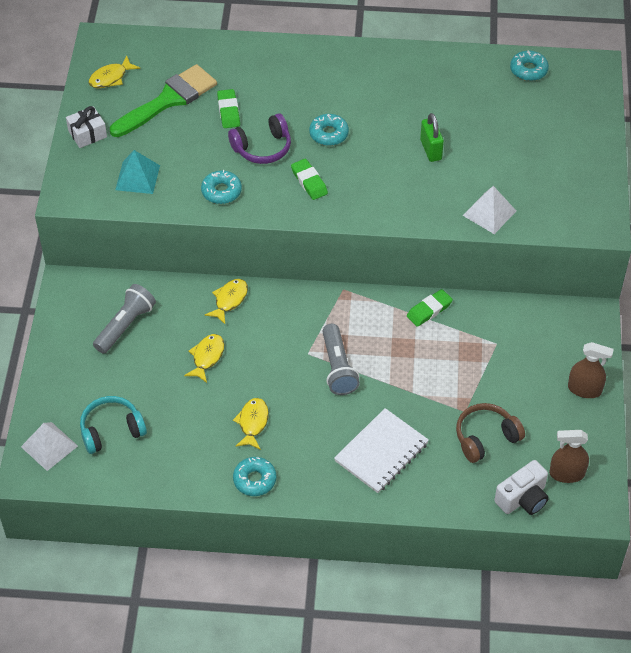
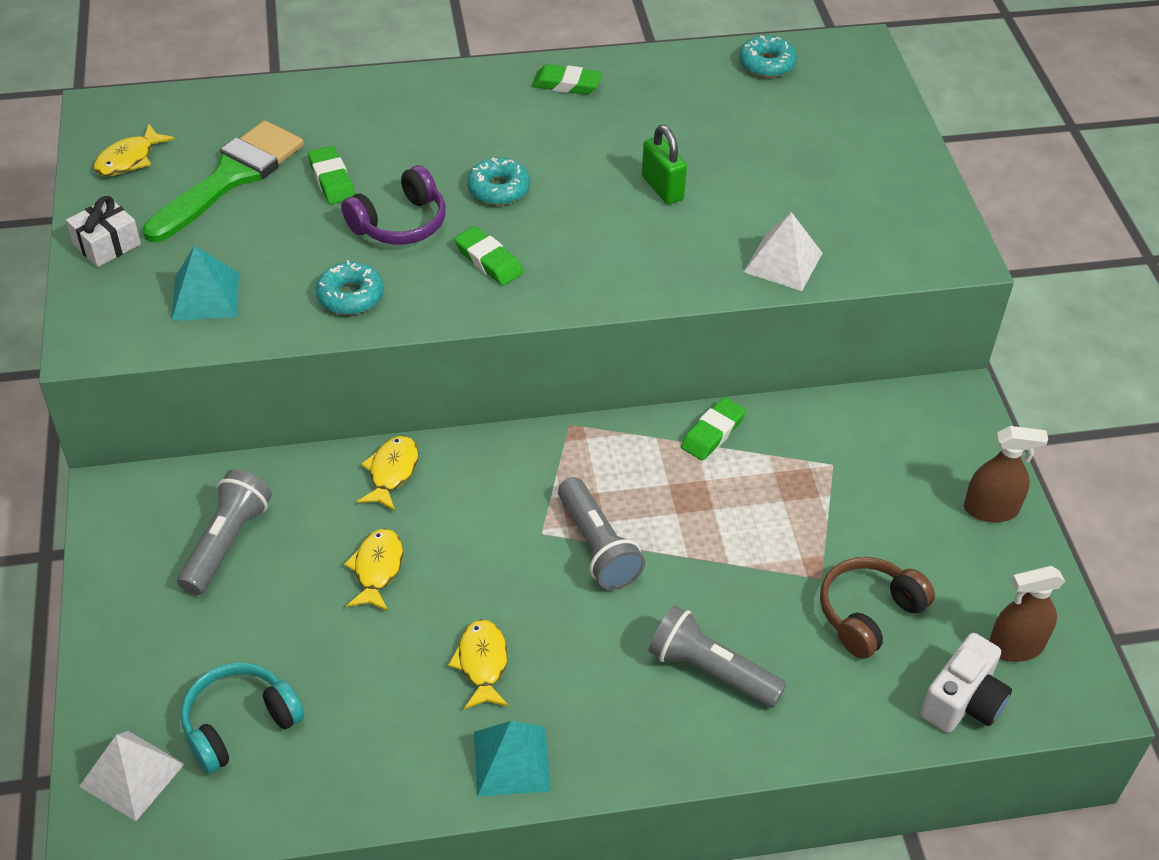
camera: 15 degrees left, 5 degrees down
(254, 480) = (512, 761): turquoise donut -> turquoise pyramid
(381, 452) = (710, 671): white notebook -> grey flashlight
(393, 65) = (566, 84): none -> green eraser

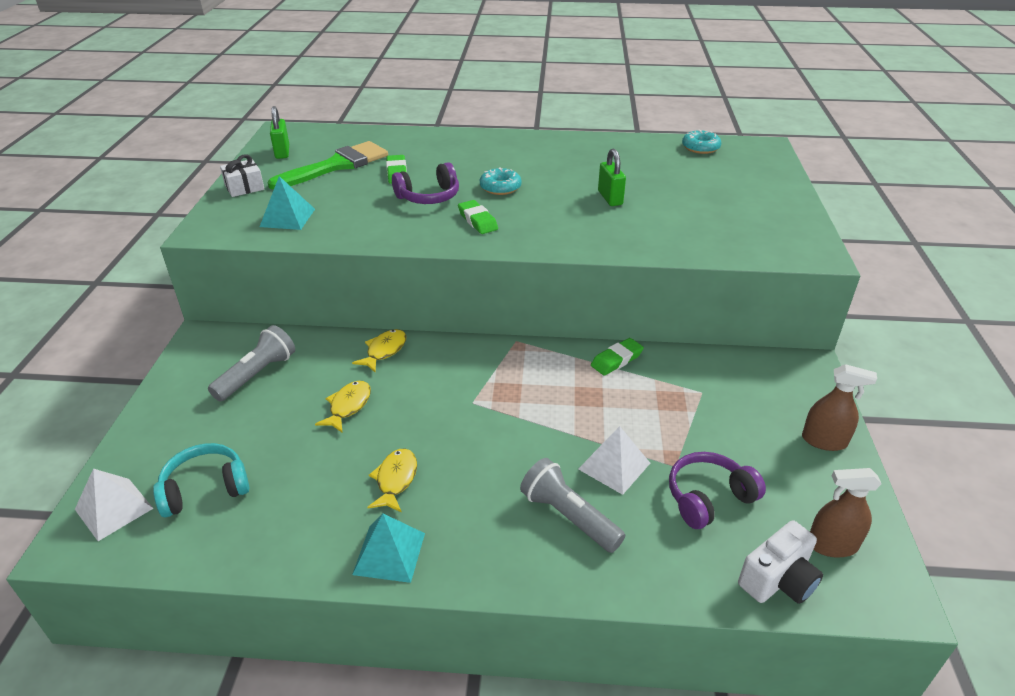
camera: 15 degrees right, 10 degrees down
(129, 159) = (282, 152): yellow fish -> green padlock
(350, 296) = (378, 228): turquoise donut -> none
(566, 84) = (565, 145): green eraser -> none
(597, 547) = (509, 417): grey flashlight -> none
(783, 262) = (683, 244): white pyramid -> white pyramid (614, 466)
(868, 613) = (708, 498): brown headphones -> purple headphones

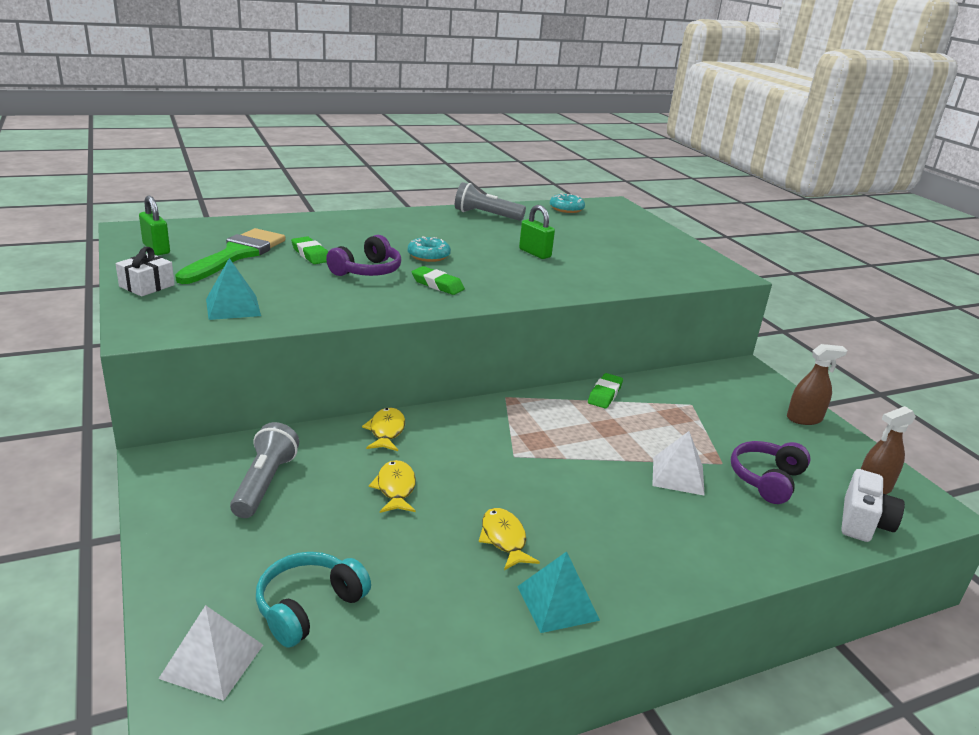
camera: 30 degrees left, 10 degrees down
(568, 516) = (679, 524): grey flashlight -> grey flashlight (486, 215)

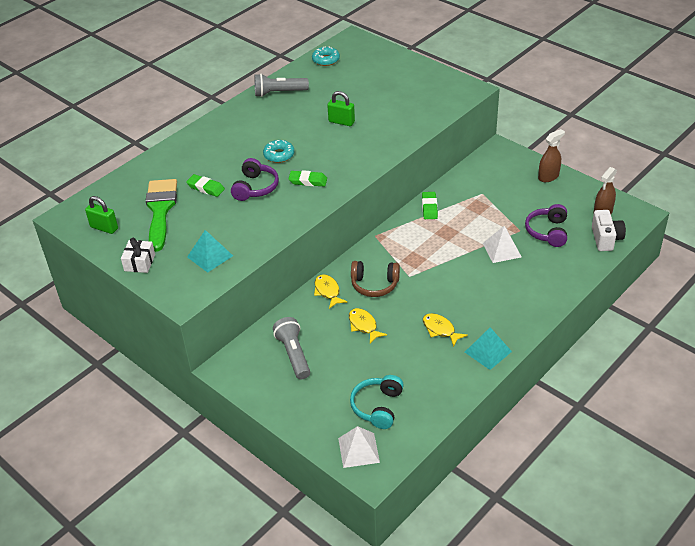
camera: 20 degrees left, 15 degrees up
(456, 447) = (374, 285): none -> brown headphones

